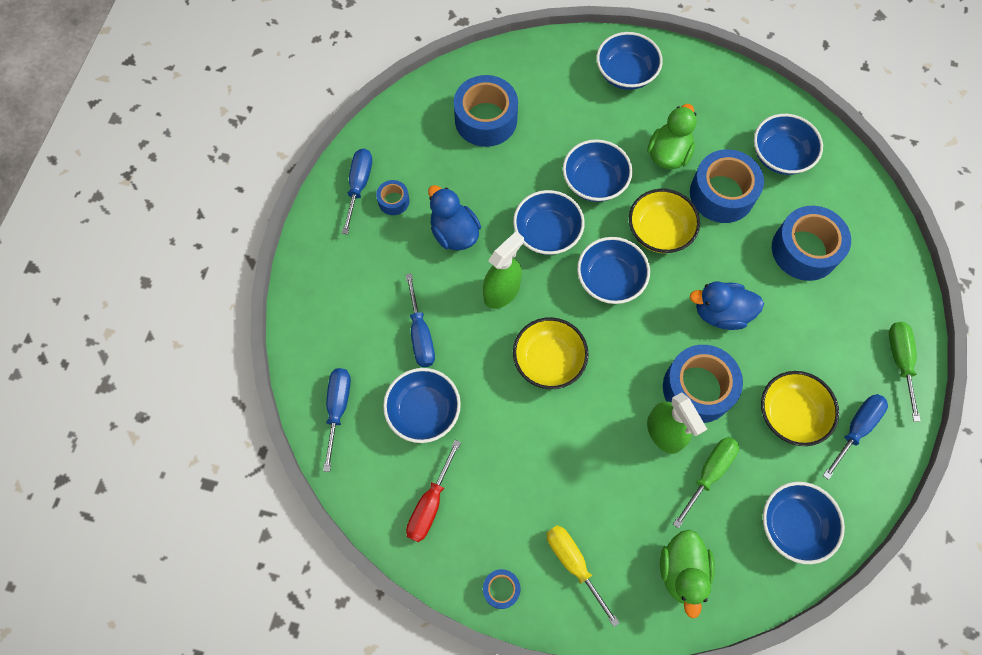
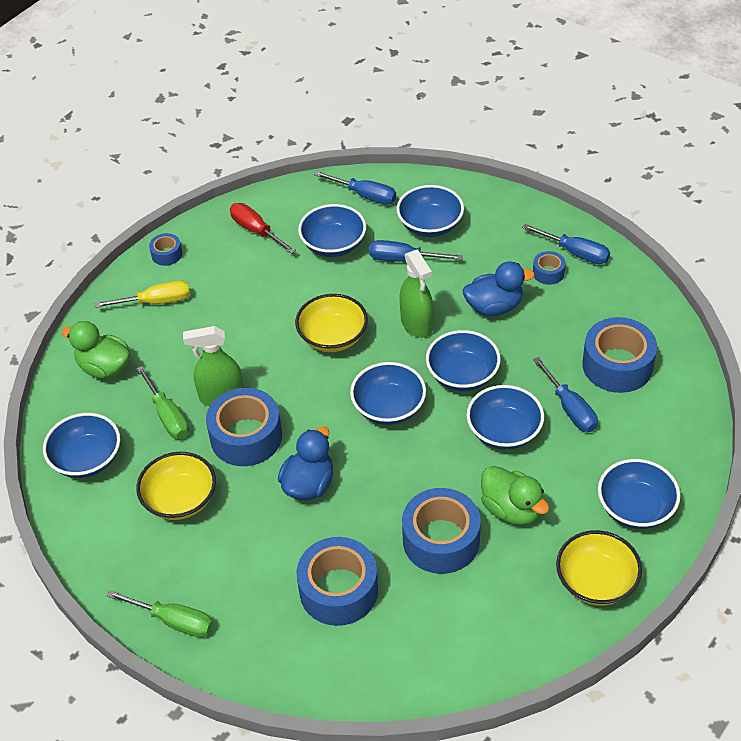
camera: 115 degrees right, 20 degrees down
(659, 231) = (422, 466): yellow bowl -> yellow bowl (596, 582)
(780, 156) = (464, 619): blue bowl -> blue bowl (430, 225)
(855, 429) = (134, 547): blue screwdriver -> blue screwdriver (569, 408)

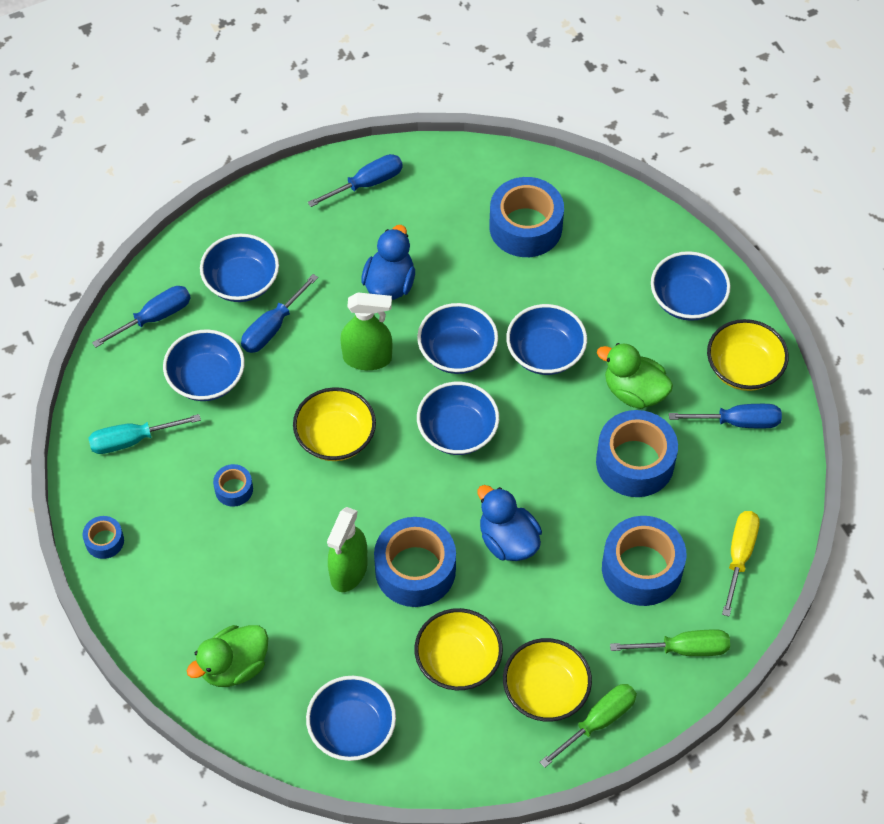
camera: 65 degrees left, 10 degrees up
(155, 302) = (170, 580): yellow screwdriver -> yellow screwdriver (739, 556)
(167, 415) = (341, 630): green screwdriver -> green screwdriver (683, 649)
(183, 571) = (545, 691): none -> yellow bowl
(256, 231) = (132, 440): red screwdriver -> turquoise screwdriver
(511, 509) = (634, 391): green duck -> green duck turned 135 degrees counterclockwise
(548, 273) = (377, 218): blue tape -> blue tape (234, 489)
(569, 408) = (550, 289): blue screwdriver -> blue screwdriver (737, 422)

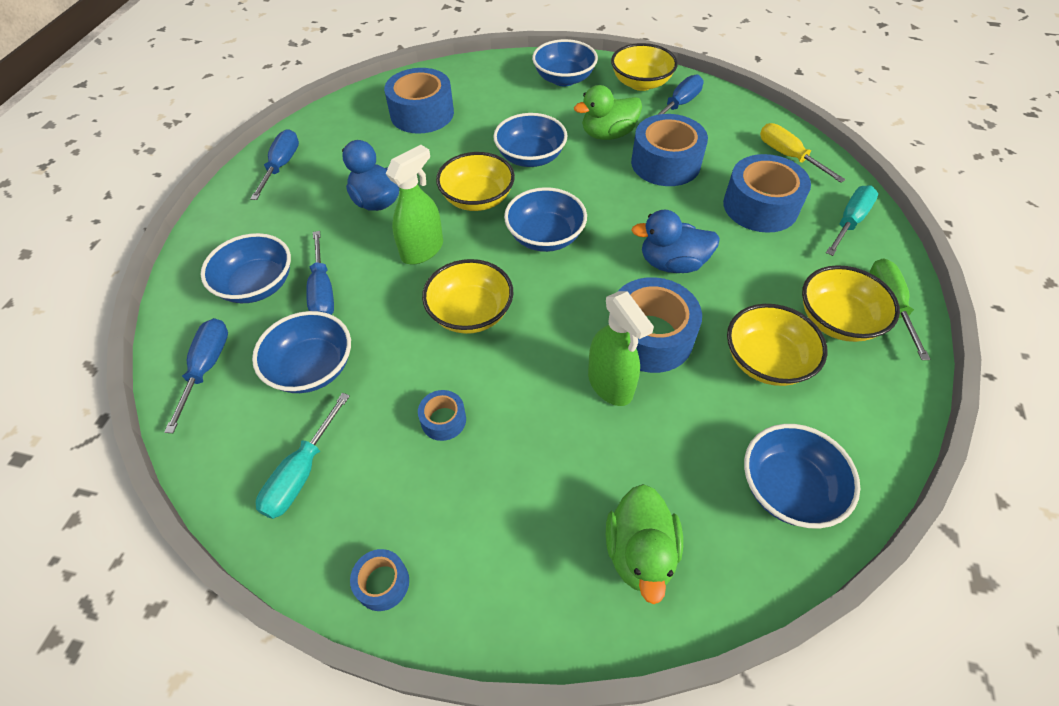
camera: 50 degrees left, 5 degrees down
(457, 352) = (477, 199): blue bowl -> yellow bowl
(683, 649) = (849, 222): green screwdriver -> turquoise screwdriver

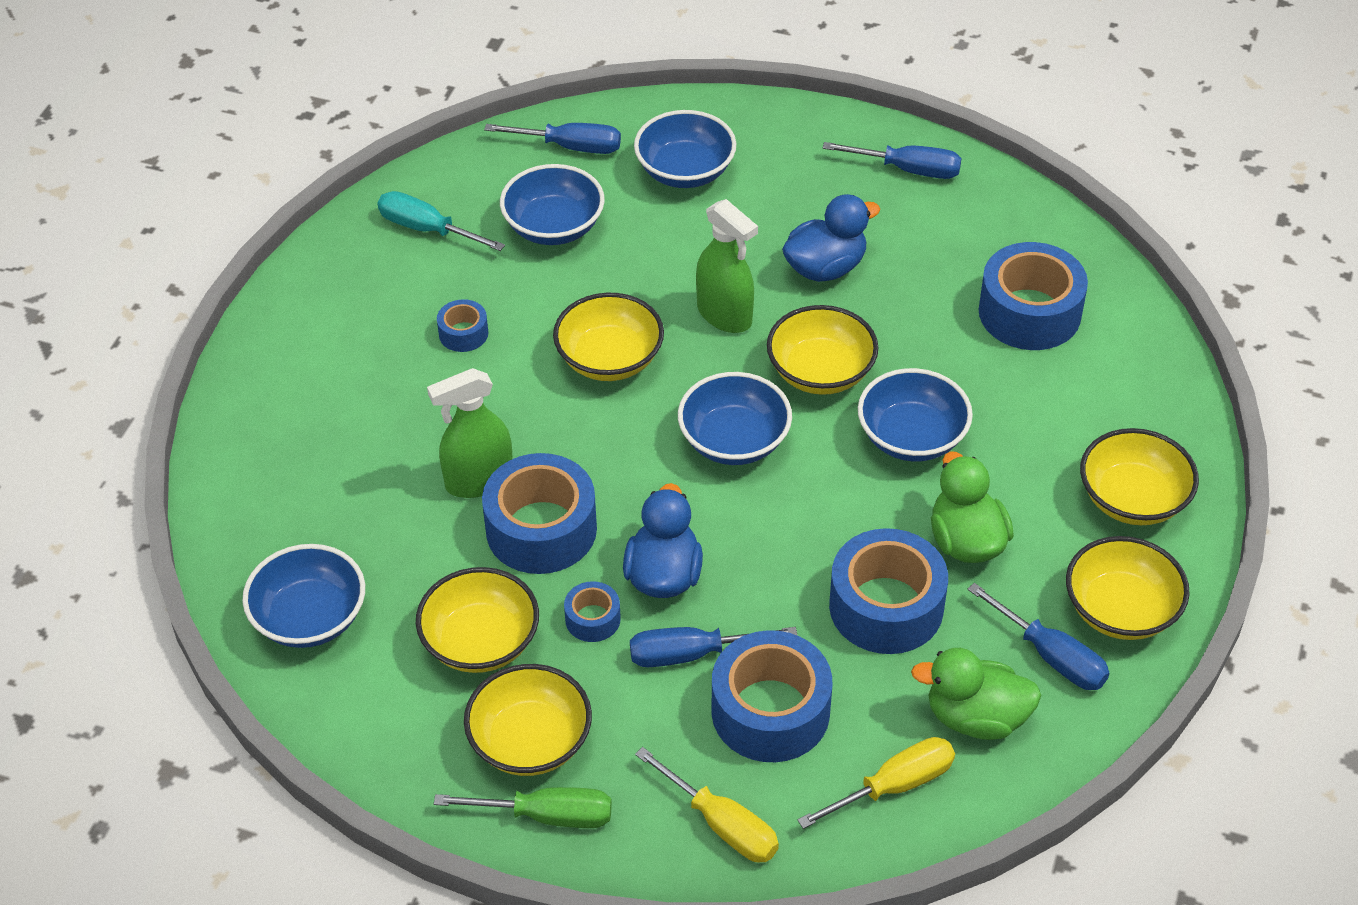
camera: 95 degrees right, 5 degrees down
(323, 291) = (667, 227): blue screwdriver -> blue screwdriver (692, 654)
(382, 583) = (302, 291): blue tape -> blue tape (592, 619)
(564, 79) = (1132, 499): blue bowl -> yellow bowl
(640, 552) = (277, 478): green duck -> green duck (976, 717)
(849, 222) = (721, 824): turquoise screwdriver -> yellow screwdriver

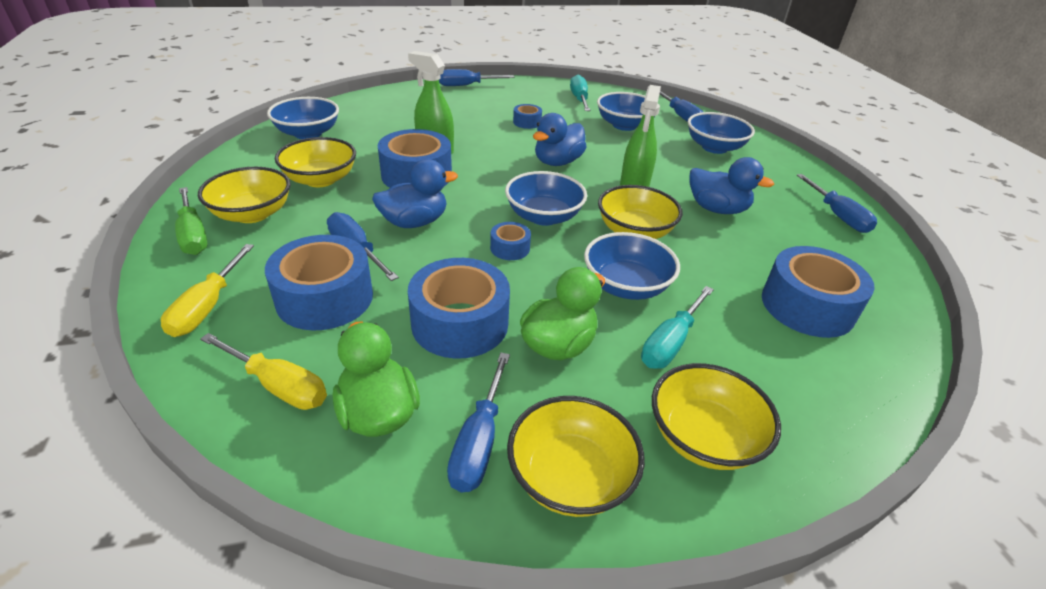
camera: 55 degrees right, 10 degrees down
(266, 345) = (467, 85): none -> blue screwdriver
(592, 619) = (361, 208): blue tape -> blue tape (510, 248)
(609, 359) = (557, 162): yellow bowl -> blue duck
(1014, 452) = (671, 342): none -> turquoise screwdriver

